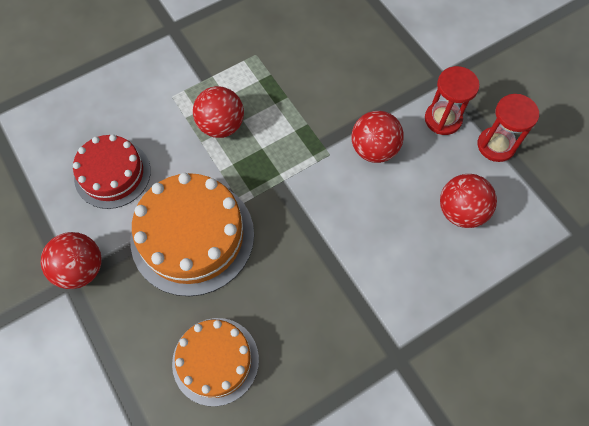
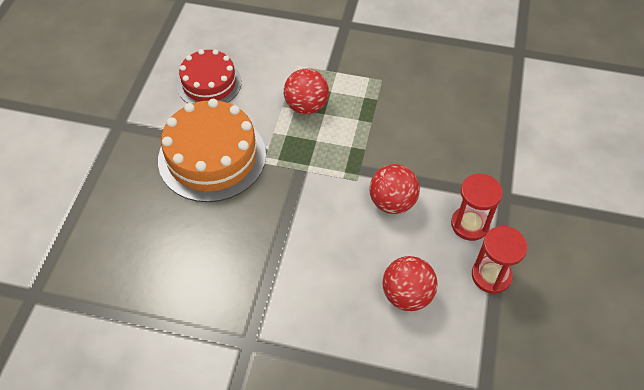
camera: 45 degrees right, 10 degrees down
(81, 269) = (132, 122): red ball -> none
(215, 361) = (141, 238): orange cake -> none

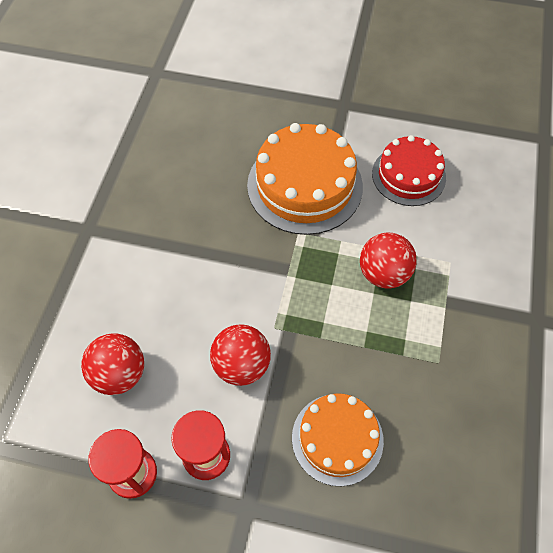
camera: 90 degrees right, 5 degrees up
(446, 141) = (337, 439): none -> orange cake

